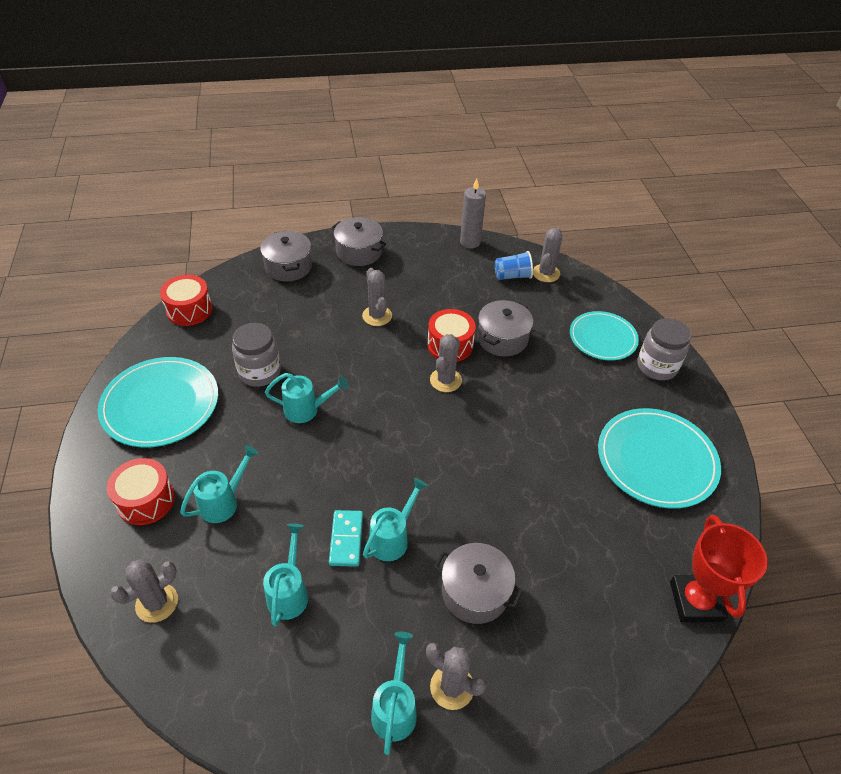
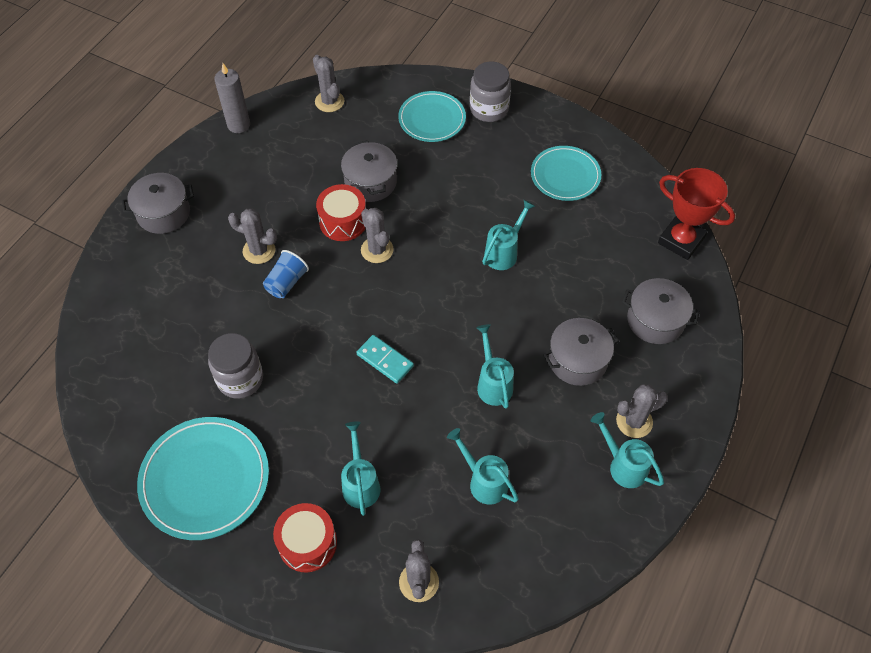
camera: 50 degrees left, 10 degrees up
(189, 310) = (100, 394): red drum -> none
(288, 267) = (124, 280): grey pot -> grey pot (655, 320)
(306, 410) = (317, 368): turquoise watering can -> turquoise watering can (504, 252)
(346, 539) = (469, 415): turquoise domino -> turquoise domino (385, 360)
(512, 276) = (309, 125): blue cup -> blue cup (286, 282)
(656, 460) = (565, 175): turquoise plate -> turquoise plate, size x0.66

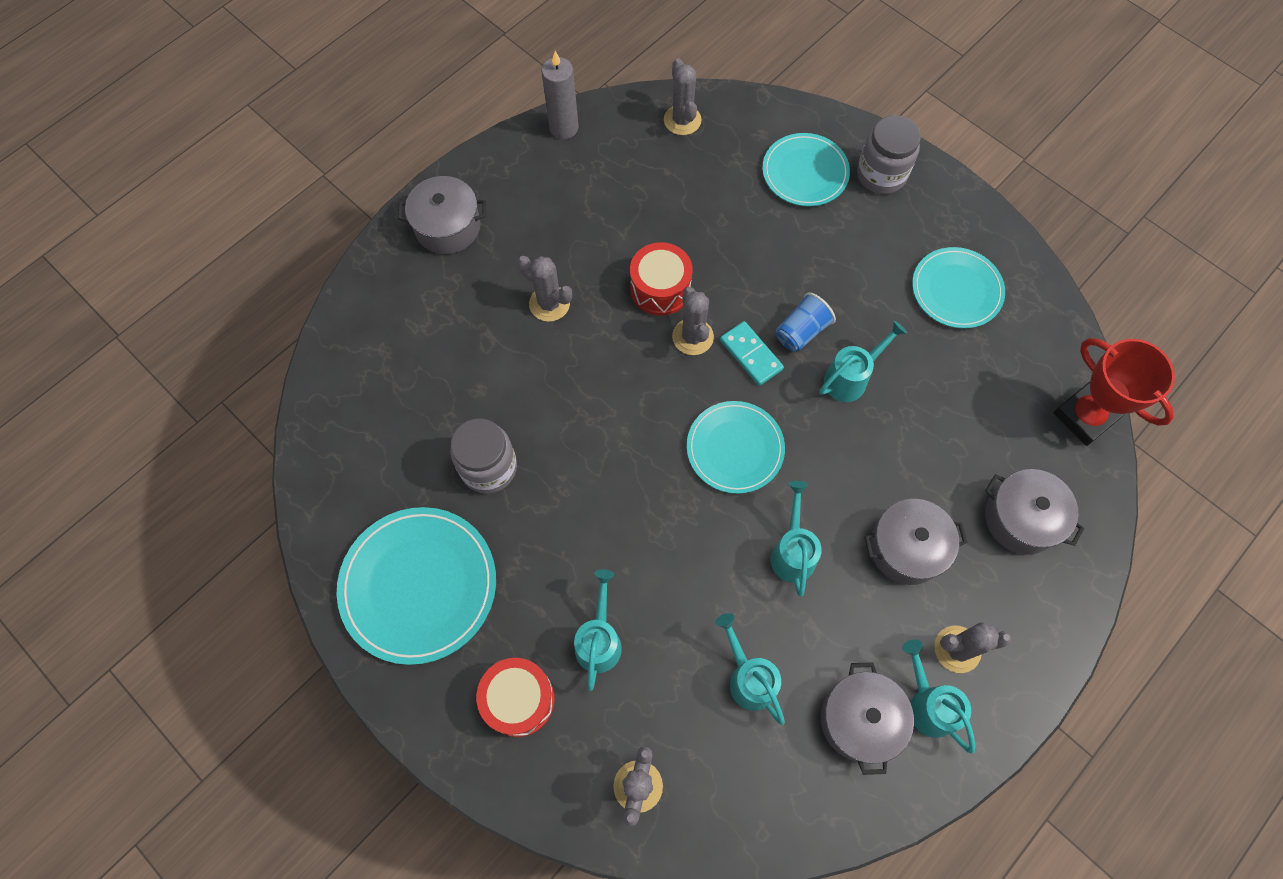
camera: 15 degrees right, 10 degrees up
(286, 282) = (572, 354): blue cup -> blue cup (801, 331)
(370, 182) = (707, 242): grey pot -> grey pot (860, 720)
(385, 360) = (667, 487): turquoise domino -> turquoise domino (751, 355)
(430, 321) = (735, 448): none -> turquoise plate

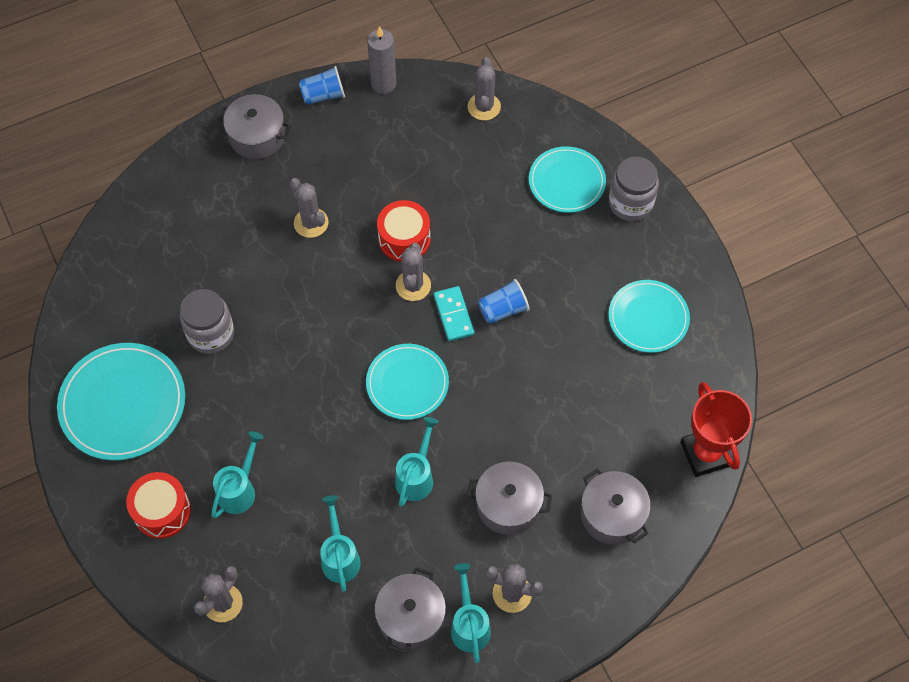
camera: 20 degrees right, 5 degrees down
(503, 159) = (323, 95): none -> blue cup
(850, 378) = (525, 359): turquoise watering can -> none

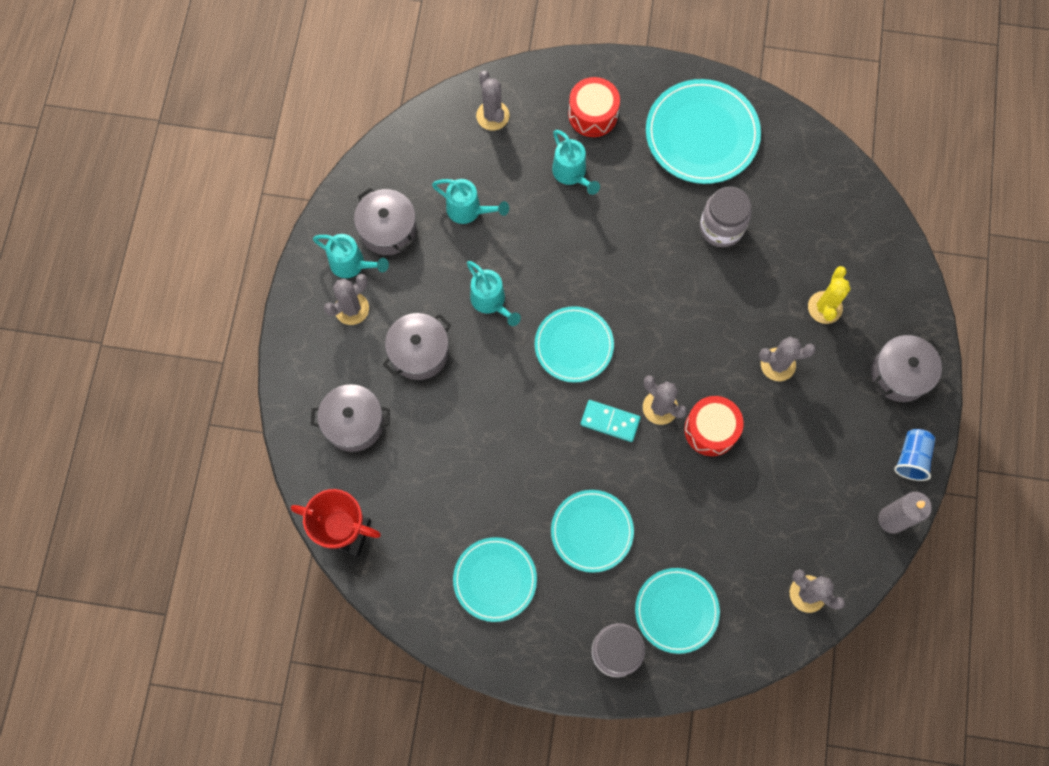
camera: 125 degrees right, 10 degrees up
(234, 217) = (824, 307): none -> yellow cactus
(503, 310) = (587, 464): blue cup -> none
(554, 273) = (592, 531): none -> turquoise plate

